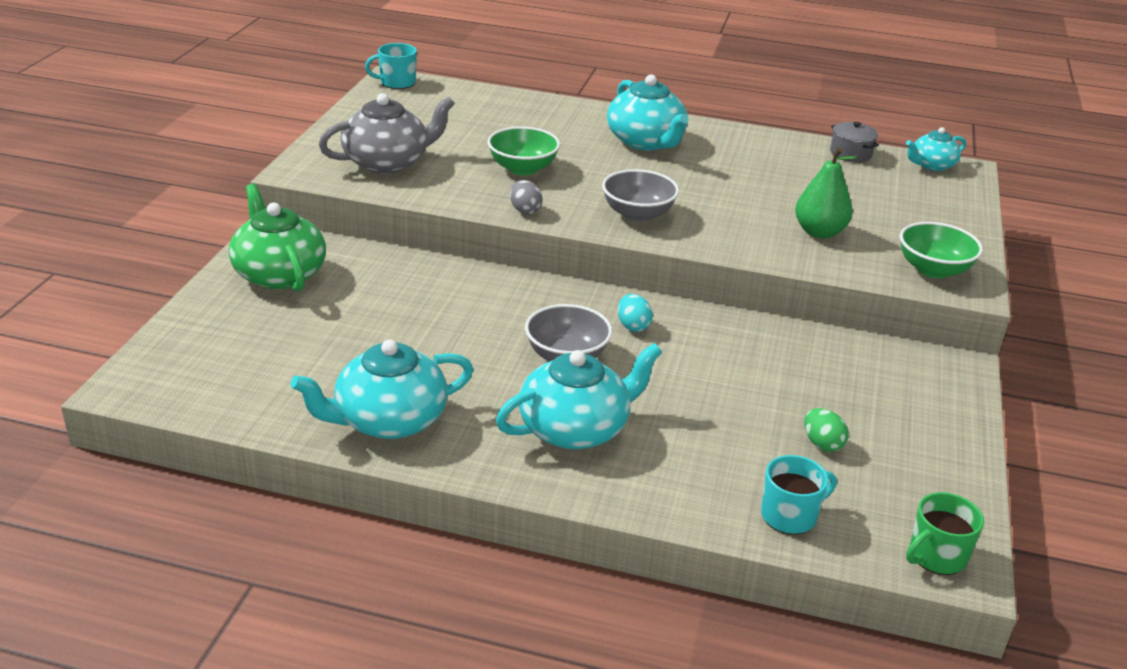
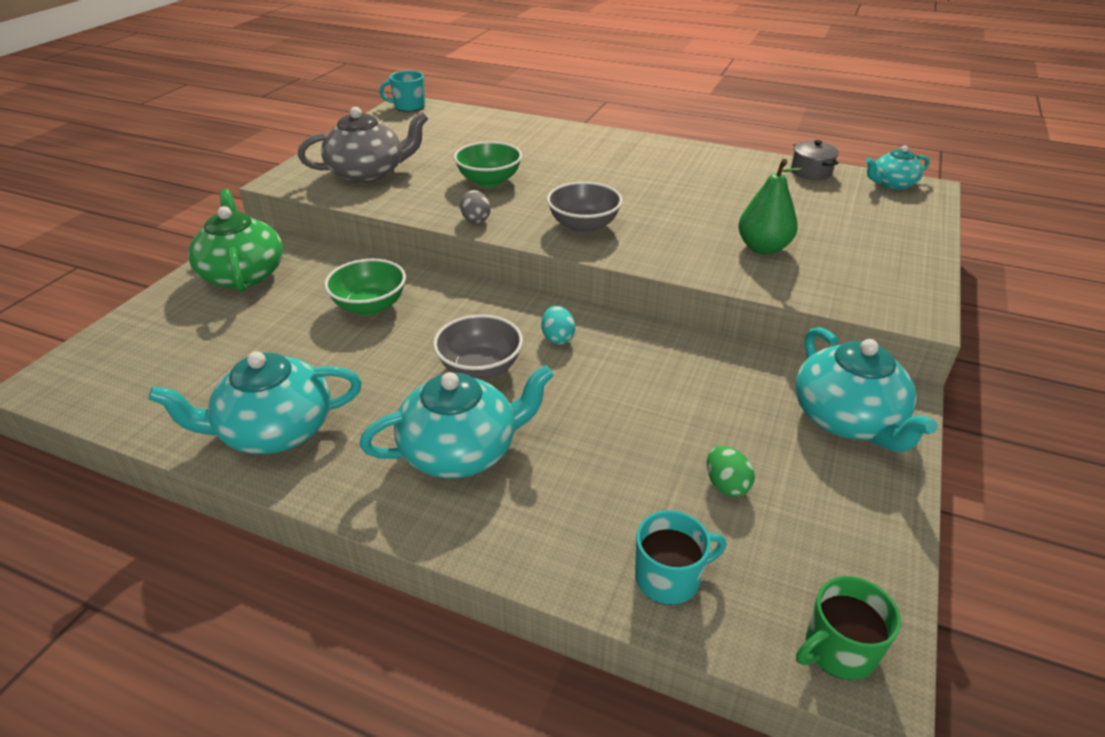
camera: 10 degrees right, 5 degrees up
(646, 141) = (614, 158): turquoise teapot -> turquoise teapot (847, 419)
(933, 269) = (879, 291): green bowl -> green bowl (370, 306)

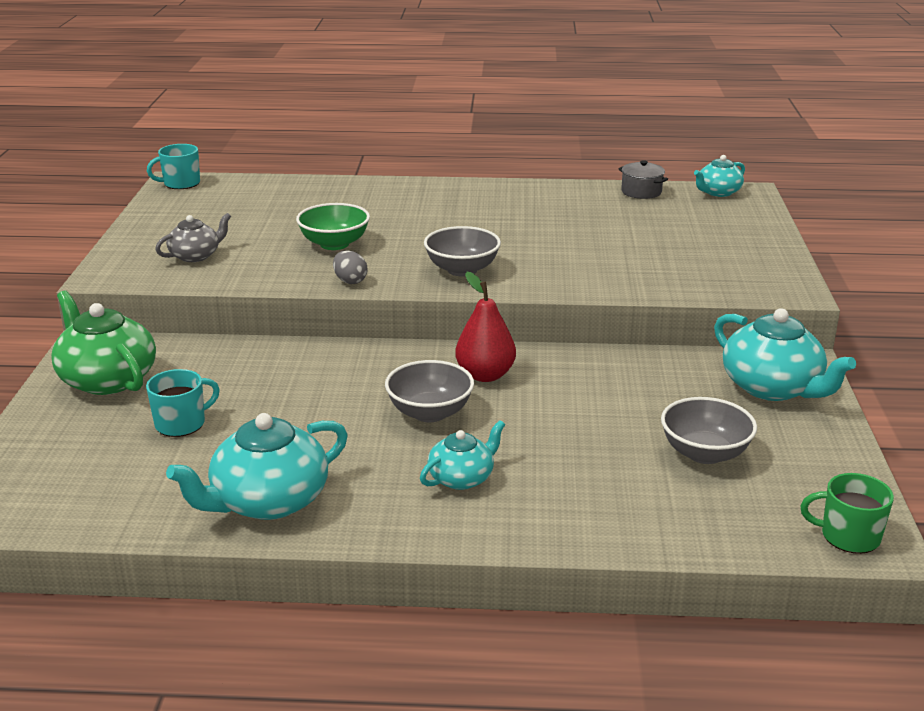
camera: 20 degrees left, 10 degrees down
(368, 173) = (196, 256): grey teapot -> grey teapot, size x0.58
(370, 306) = (275, 383): green bowl -> none
(461, 450) = (462, 478): turquoise teapot -> turquoise teapot, size x0.58
(557, 338) = (485, 375): turquoise egg -> red pear
(669, 578) = (699, 523): turquoise mug -> turquoise mug (181, 423)
(726, 485) = (704, 453): green egg -> grey bowl
(763, 248) = (639, 262): green pear -> none
(838, 650) = (848, 536): green mug -> green mug turned 60 degrees clockwise

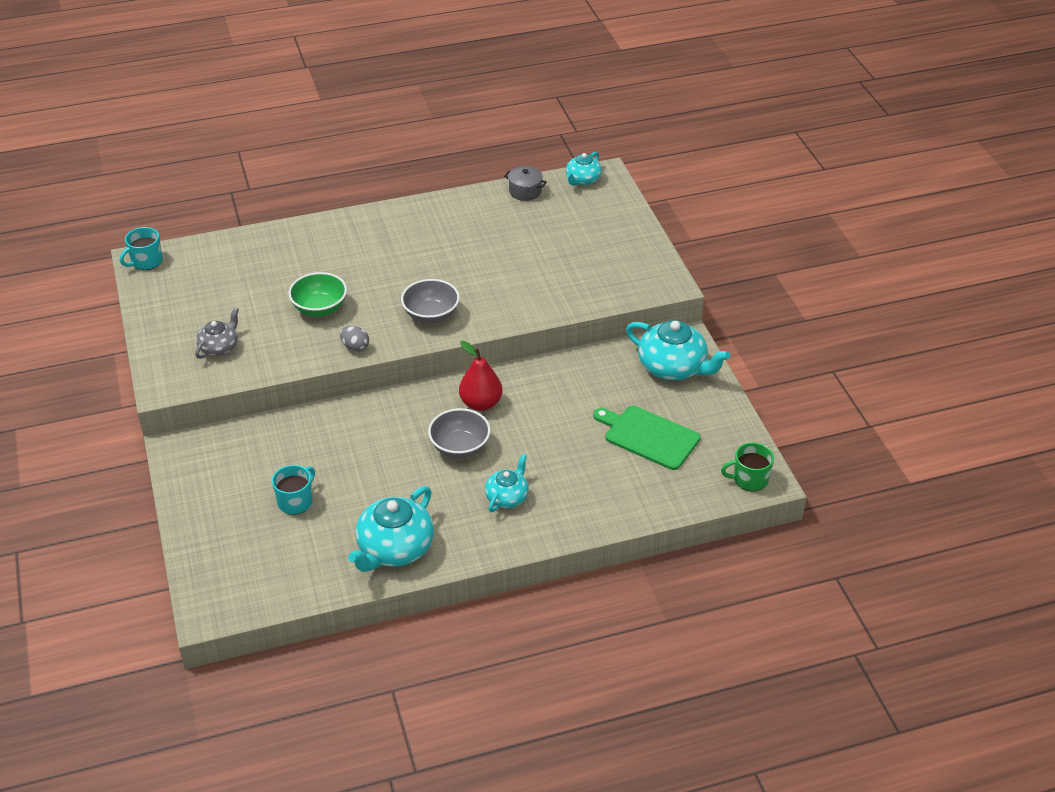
camera: 20 degrees left, 15 degrees up
(107, 379) = (214, 475): green teapot -> none
(704, 453) = (648, 436): grey bowl -> green cutting board

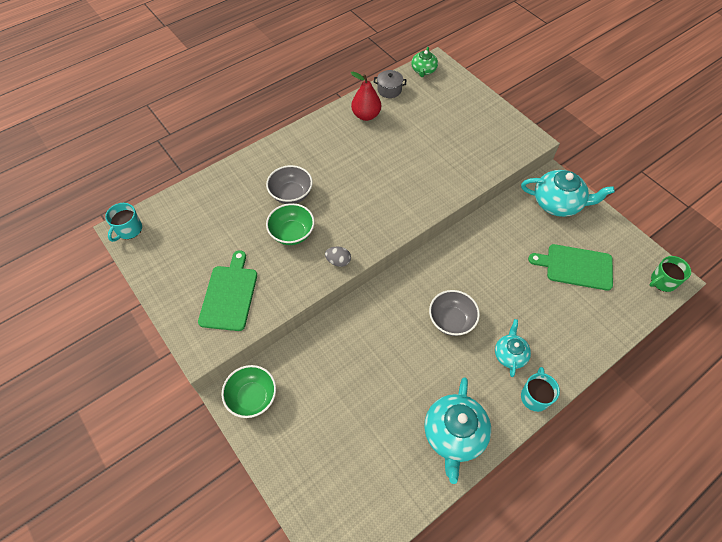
camera: 20 degrees left, 15 degrees up
(197, 455) = (252, 397): none -> green bowl
(219, 347) = (229, 295): grey teapot -> green cutting board
(296, 501) = (354, 415): turquoise mug -> turquoise mug (535, 396)
(431, 315) = (380, 215): grey bowl -> grey bowl (291, 194)
(481, 403) = (445, 275): red pear -> red pear (366, 115)
(582, 179) = (423, 70): turquoise teapot -> green teapot

